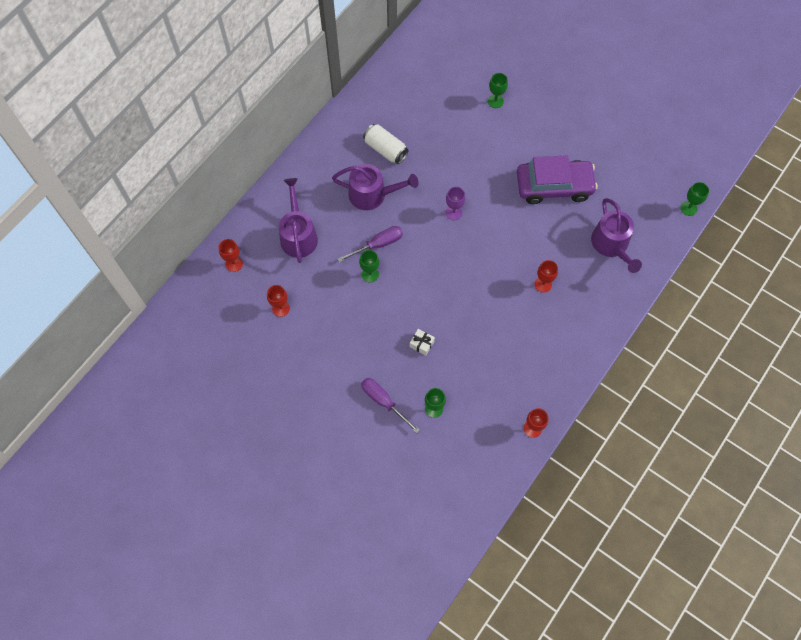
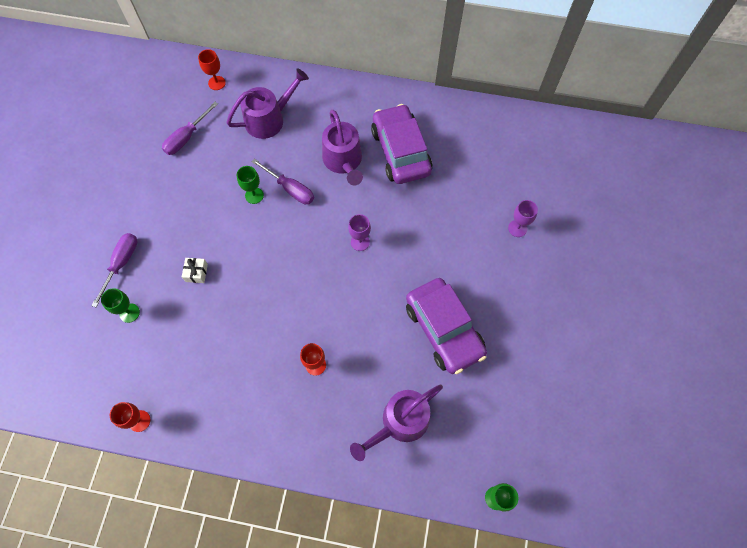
camera: 65 degrees right, 0 degrees up
(281, 308) = (186, 137): red goblet -> purple screwdriver
(385, 149) = (400, 151): white can -> purple car
(495, 101) = (517, 228): green goblet -> purple goblet

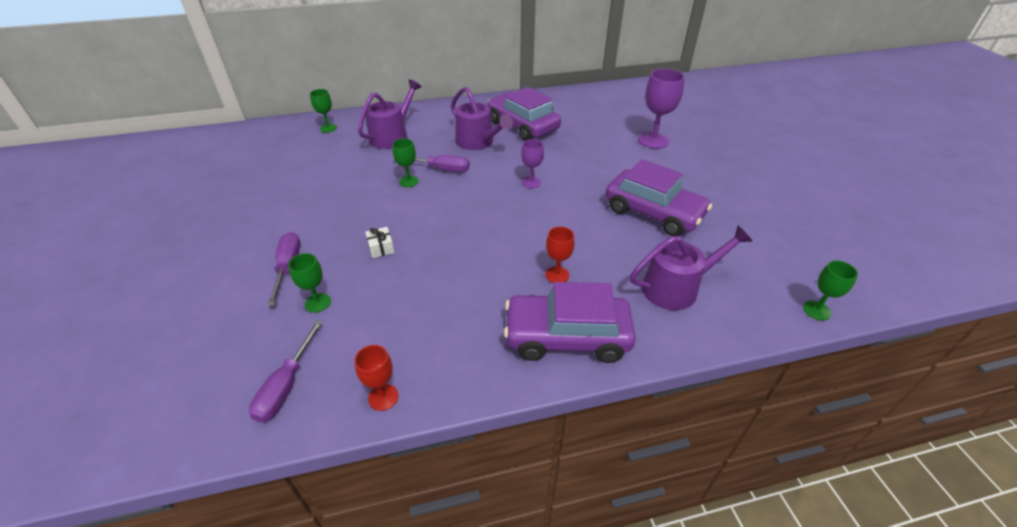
camera: 25 degrees left, 25 degrees down
(186, 137) = (316, 164): purple screwdriver -> purple screwdriver (286, 386)
(217, 83) = (328, 128): red goblet -> green goblet
(286, 429) = (567, 336): none -> purple car
(400, 422) = (676, 288): purple watering can -> purple watering can turned 135 degrees counterclockwise
(517, 228) = (653, 140): purple goblet -> purple goblet, size x1.73

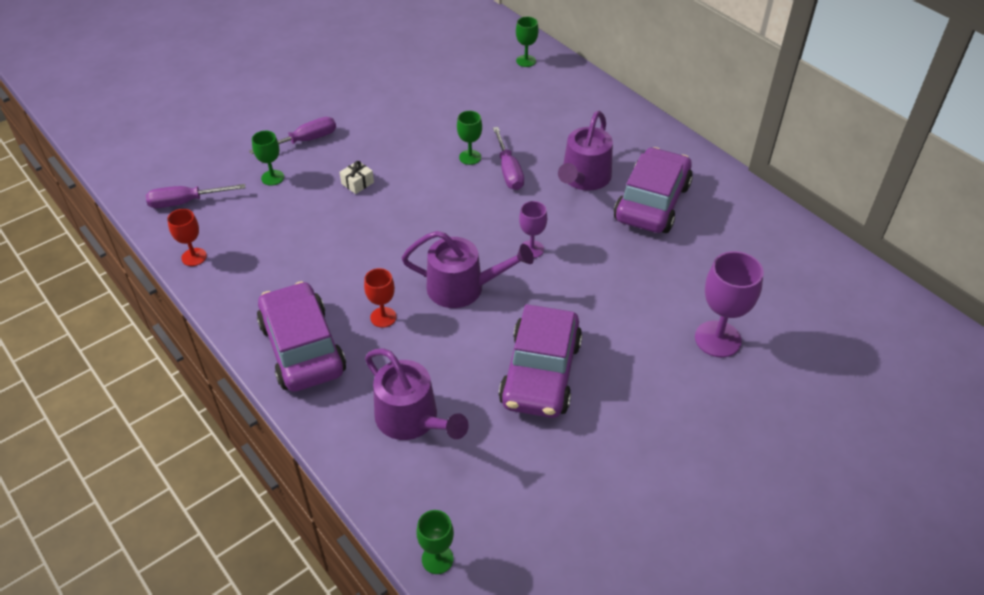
camera: 65 degrees right, 5 degrees up
(392, 136) = (545, 110): purple watering can -> purple watering can (462, 288)

